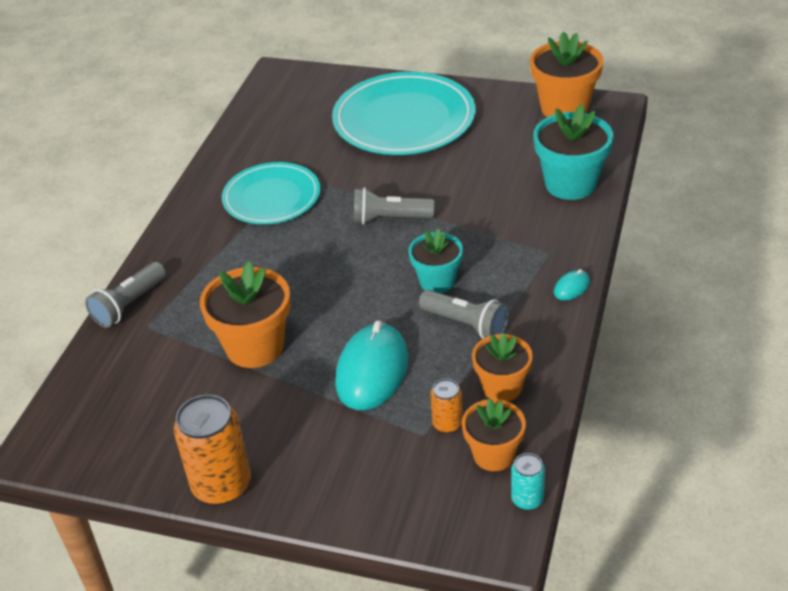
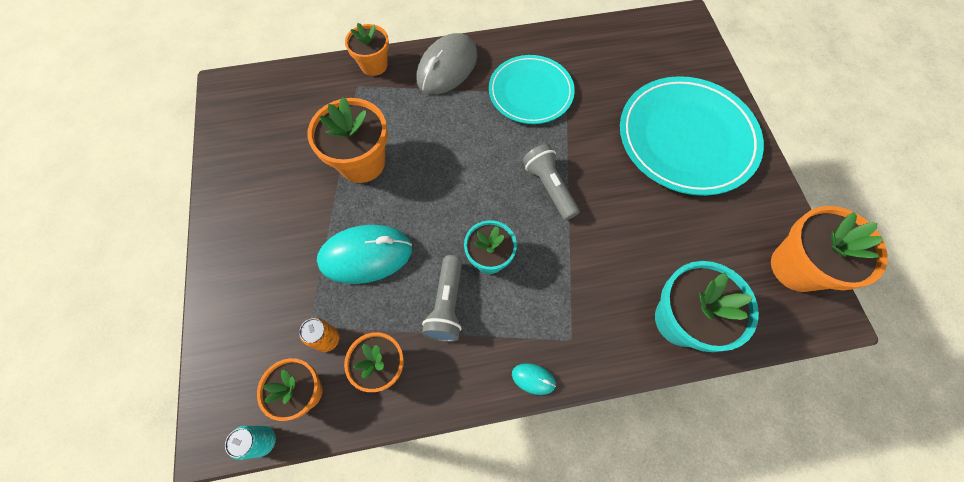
camera: 60 degrees right, 25 degrees up
(129, 305) = (374, 65): grey flashlight -> orange flower pot
(186, 248) = (447, 67): none -> grey mouse
(221, 485) = (222, 208): orange can -> none

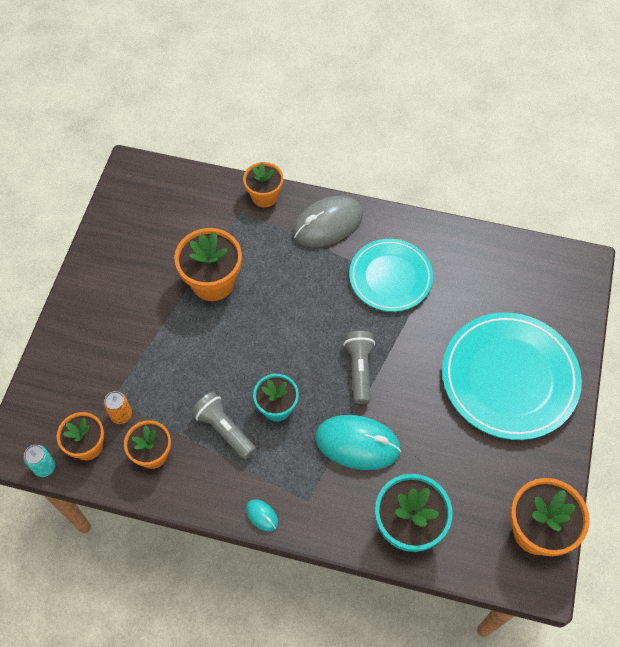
camera: 25 degrees right, 5 degrees down
(366, 255) = (180, 362): turquoise mouse -> turquoise mouse (357, 444)
(447, 304) = (224, 429): grey flashlight -> grey flashlight turned 105 degrees clockwise

